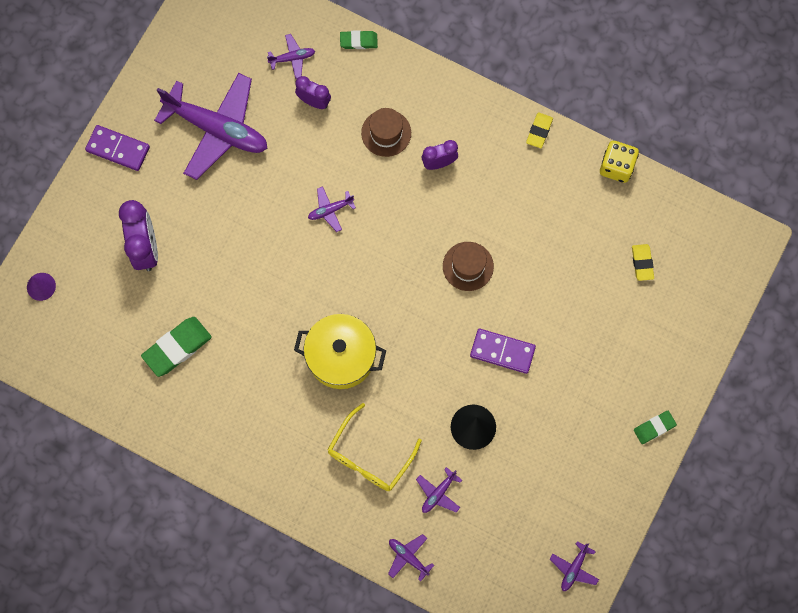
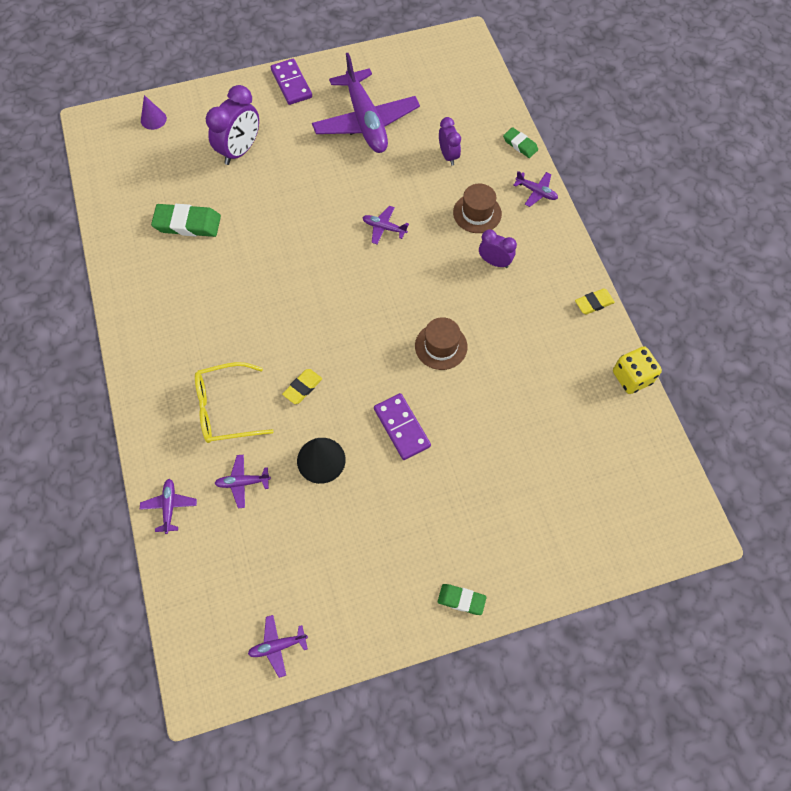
camera: 45 degrees right, 10 degrees down
(292, 58) = (462, 120): purple plane -> purple plane (536, 192)
(341, 356) = (284, 325): yellow pot -> none
(642, 263) = (582, 464): yellow eraser -> yellow eraser (302, 388)

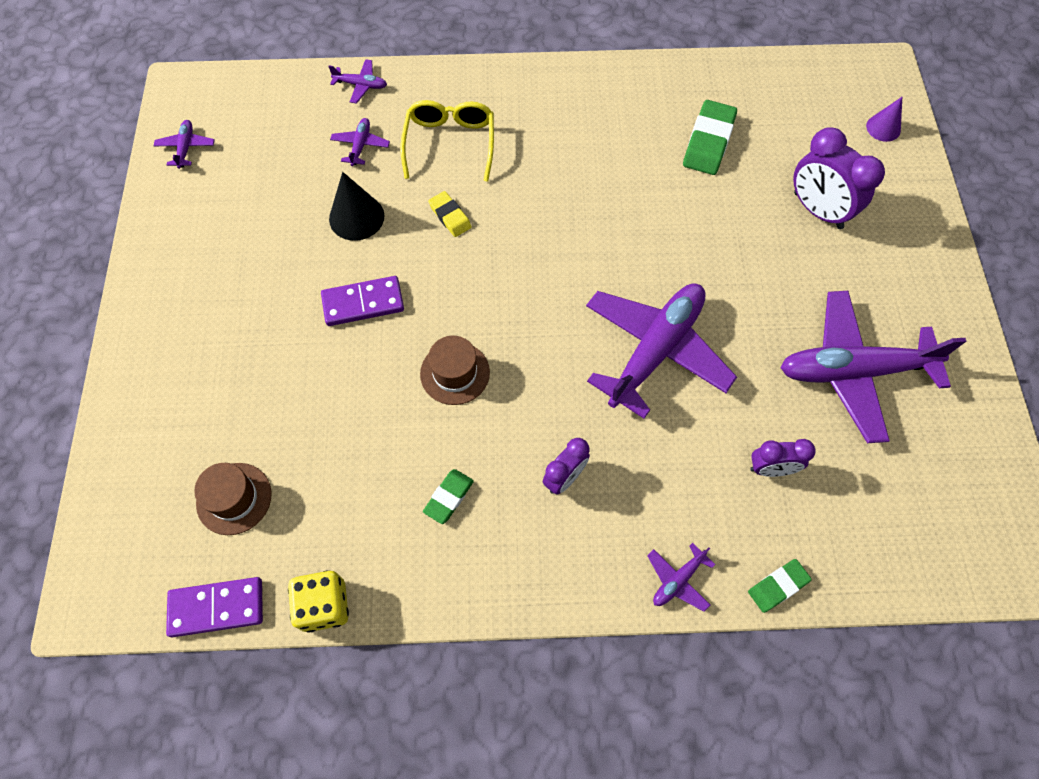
camera: 105 degrees right, 0 degrees up
(291, 84) = (937, 290): purple domino -> purple domino (217, 607)
(384, 228) = (655, 351): purple plane -> purple plane, size x2.42
(461, 600) = (146, 312): green eraser -> green eraser (449, 497)
(477, 213) = (655, 479): brown hat -> brown hat (234, 498)
(594, 303) = (457, 596): yellow eraser -> none

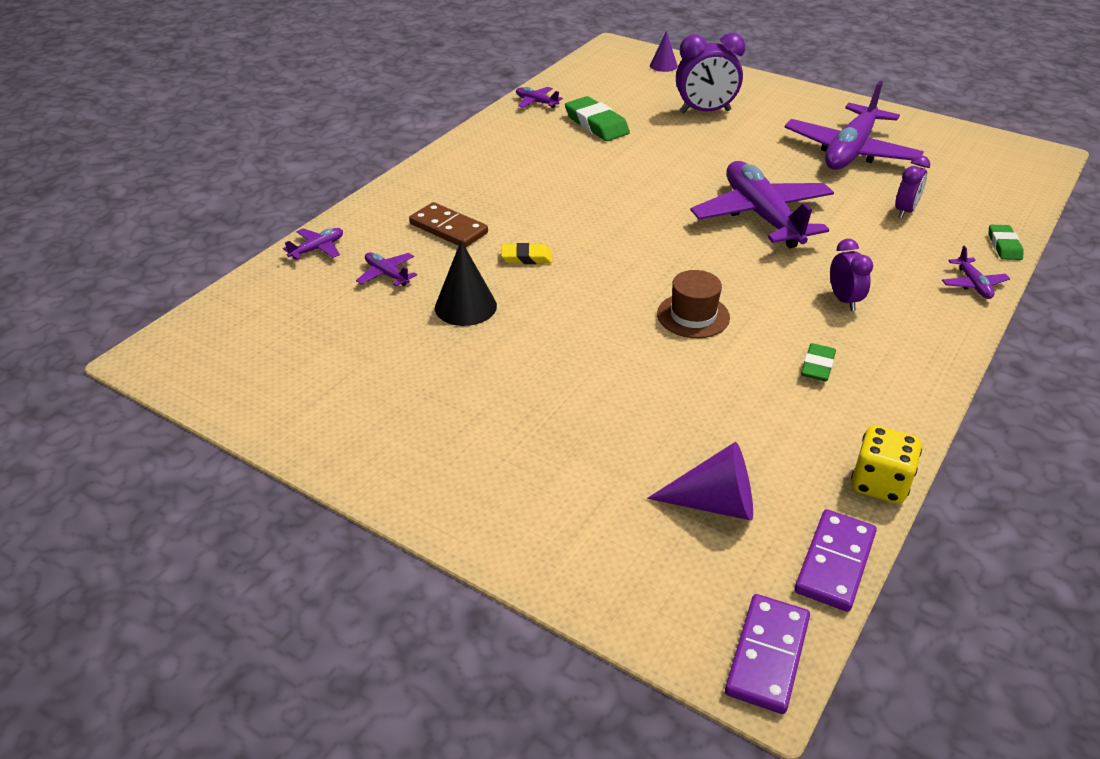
camera: 55 degrees left, 25 degrees down
(186, 148) = (237, 382): purple plane -> purple plane (536, 102)
(234, 498) = (714, 503): brown hat -> purple cone
(363, 303) = (566, 338): purple domino -> purple domino (767, 655)
(449, 497) = (817, 366): green eraser -> green eraser turned 45 degrees clockwise
(450, 143) = (448, 228): yellow glasses -> brown domino

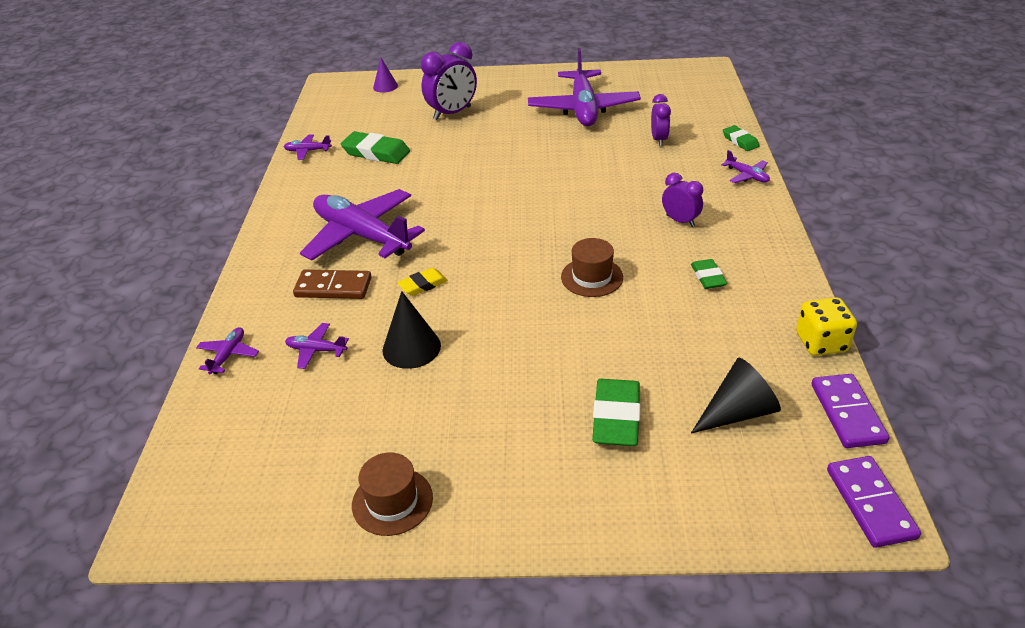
camera: 30 degrees left, 0 degrees up
(333, 422) = (392, 501): none -> brown hat
(589, 449) = (616, 417): none -> green eraser
(714, 503) = (737, 412): purple cone -> black cone
(762, 216) = (569, 180): purple plane -> purple plane (362, 235)

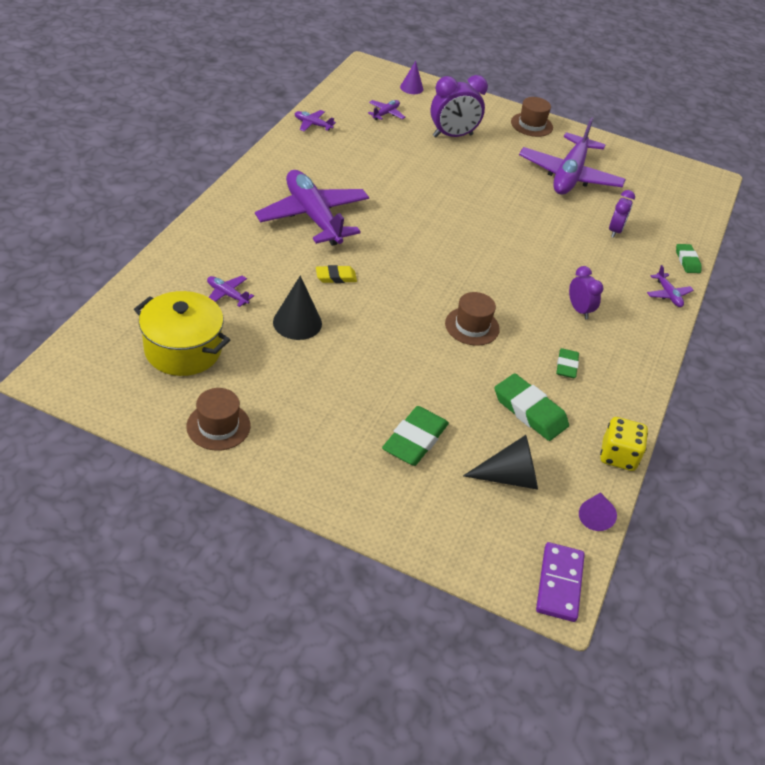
camera: 15 degrees right, 5 degrees up
(228, 355) = (163, 271): purple plane -> purple plane (386, 114)
(300, 432) = (183, 350): none -> yellow pot
(333, 287) = (267, 251): brown domino -> none
(376, 152) = (367, 148): green eraser -> green eraser (529, 411)
(518, 79) = (531, 125): none -> brown hat
(847, 413) = (595, 516): purple domino -> purple cone

